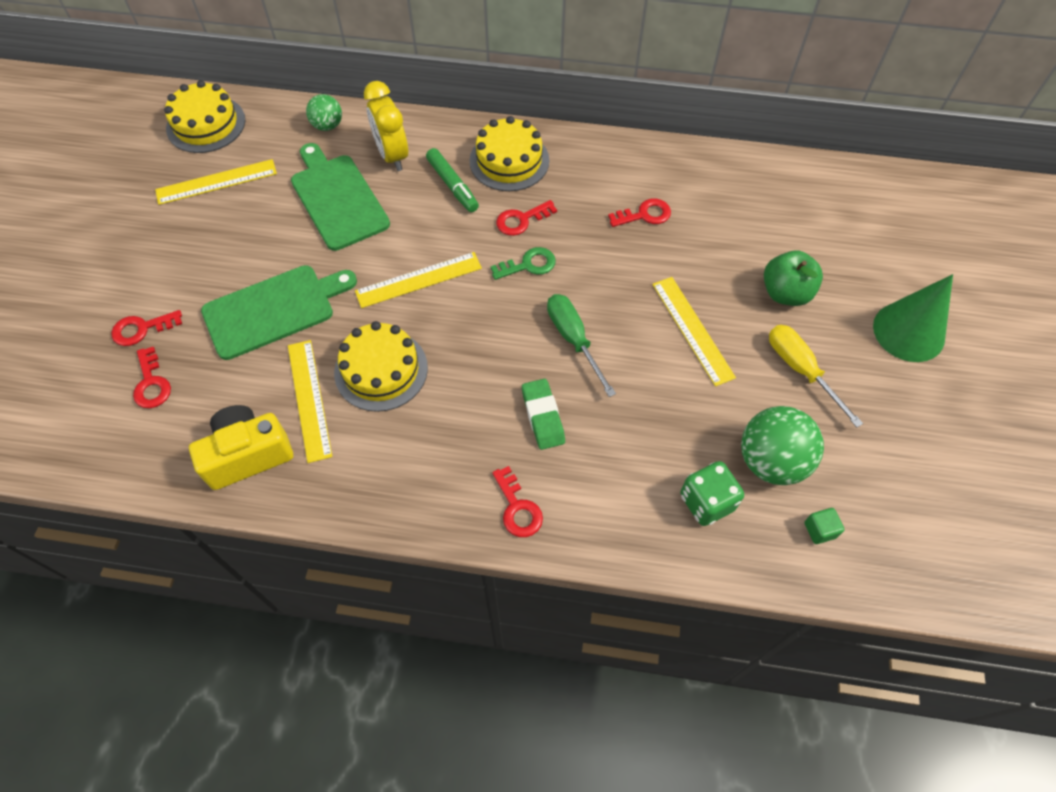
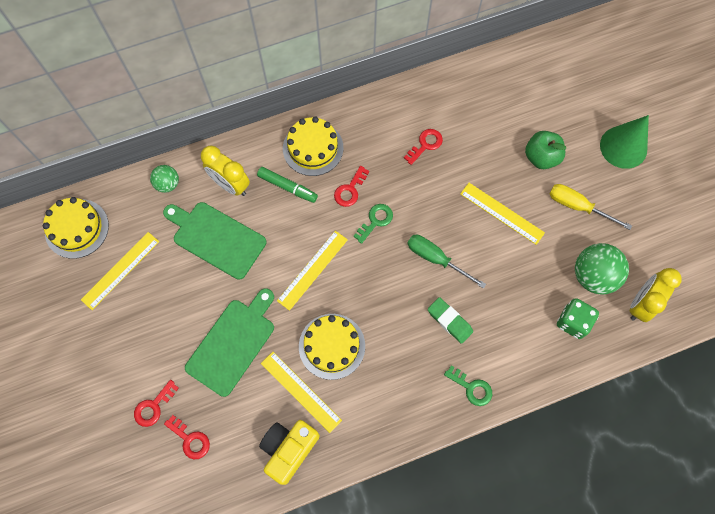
camera: 30 degrees left, 10 degrees up
(517, 508) = (471, 388): red key -> green key
(819, 530) = (641, 304): green cube -> yellow clock

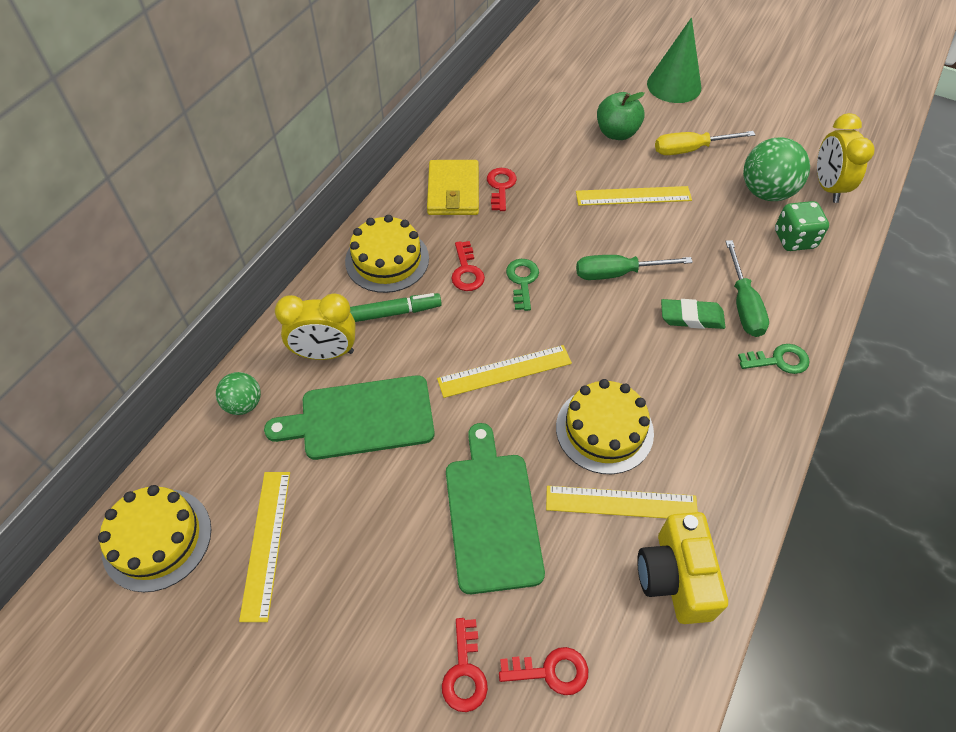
camera: 40 degrees left, 15 degrees down
(312, 269) = (504, 371): yellow ruler -> yellow ruler turned 75 degrees clockwise
(394, 127) = (453, 191): none -> yellow wallet
(490, 338) = (743, 304): none -> green screwdriver

